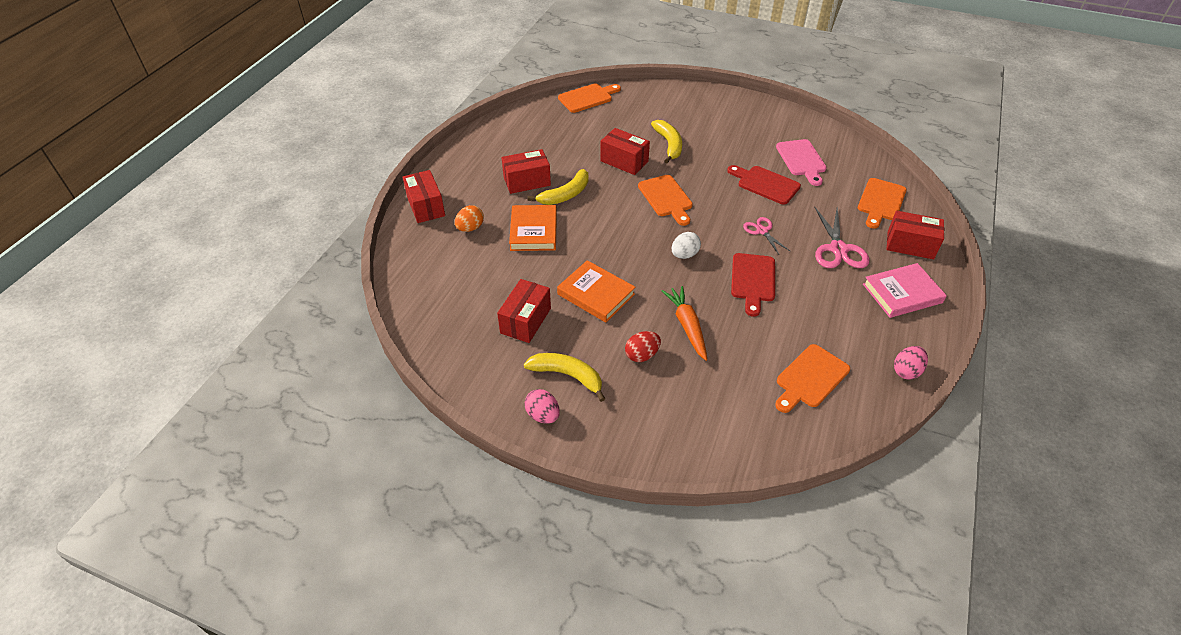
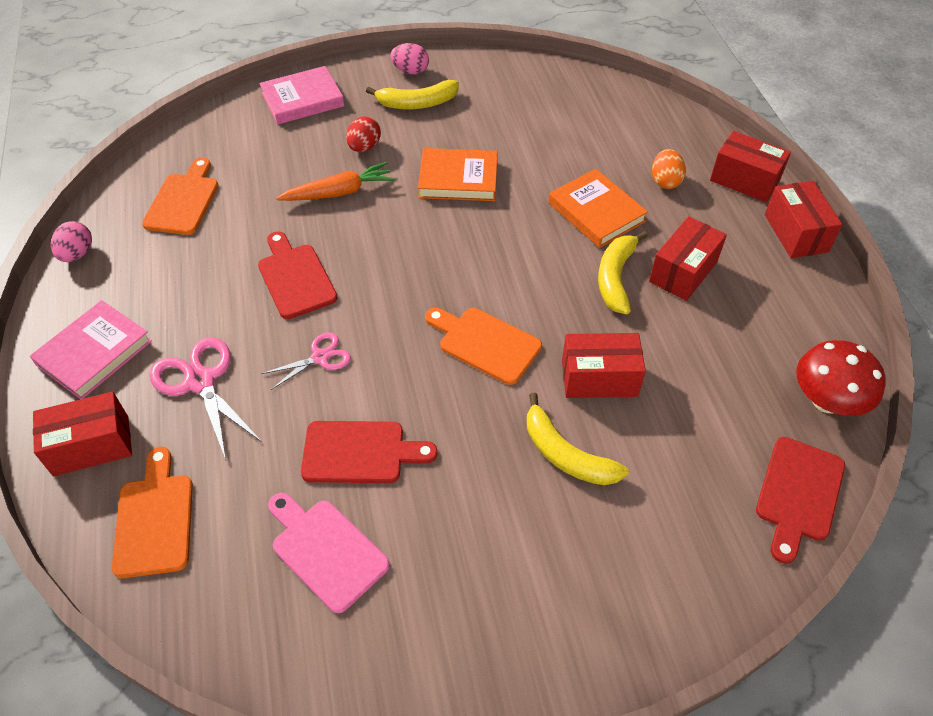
camera: 145 degrees right, 5 degrees up
(525, 320) = (500, 125): red box -> red box (796, 233)
(534, 113) = (826, 400): none -> red mushroom
(587, 98) = (798, 494): orange cutting board -> red cutting board
(660, 434) = (302, 100): none -> pink book
(684, 255) = (398, 270): white egg -> none
(687, 326) = (339, 192): orange carrot -> orange carrot turned 60 degrees counterclockwise
(762, 231) = (320, 357): pink scissors -> pink scissors turned 60 degrees counterclockwise

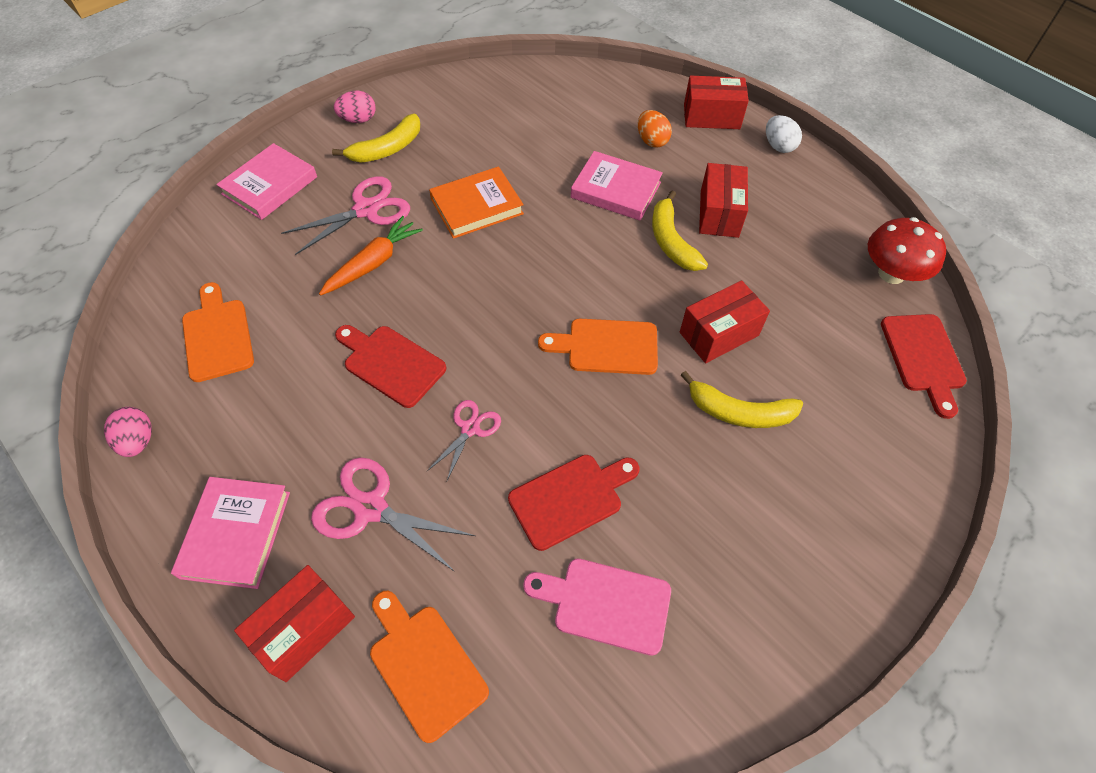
camera: 30 degrees left, 5 degrees up
(364, 147) = (366, 210): red egg -> pink scissors
(596, 212) = (616, 190): orange book -> pink book
(796, 233) = (778, 146): red box -> white egg

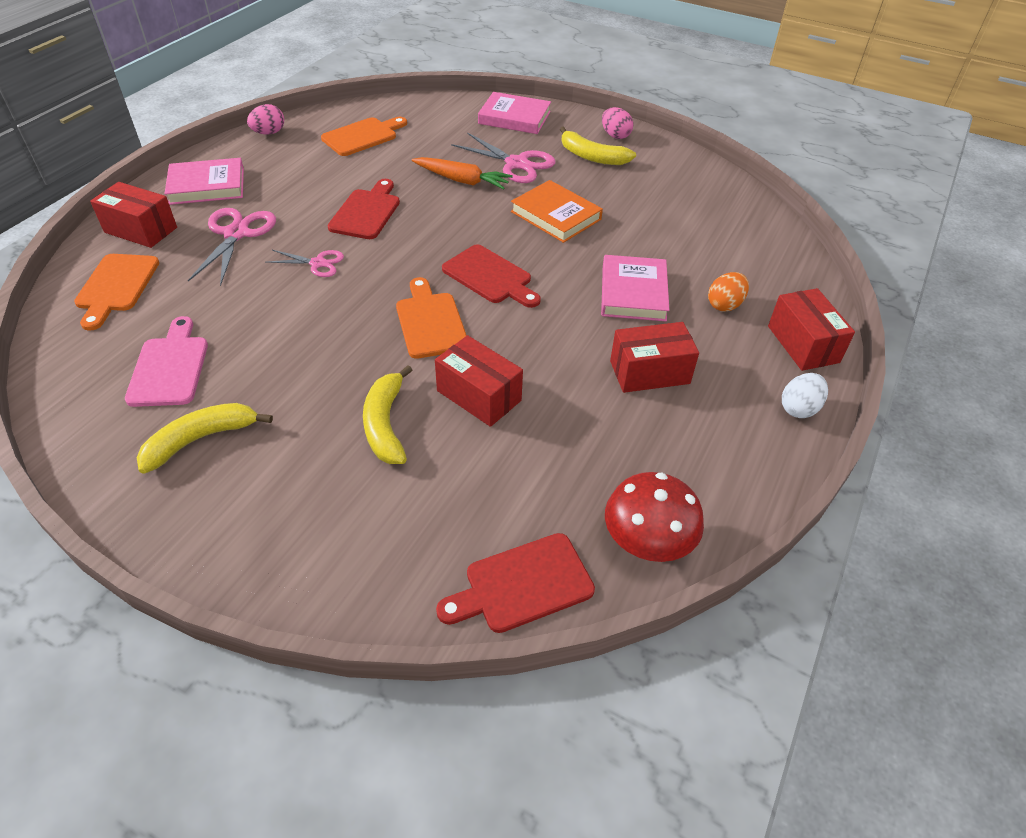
camera: 70 degrees right, 10 degrees down
(425, 665) = (116, 286): orange cutting board -> orange cutting board turned 150 degrees clockwise
(570, 499) = (264, 330): red cutting board -> red cutting board (490, 277)
(671, 241) = (586, 342): yellow banana -> yellow banana (200, 439)

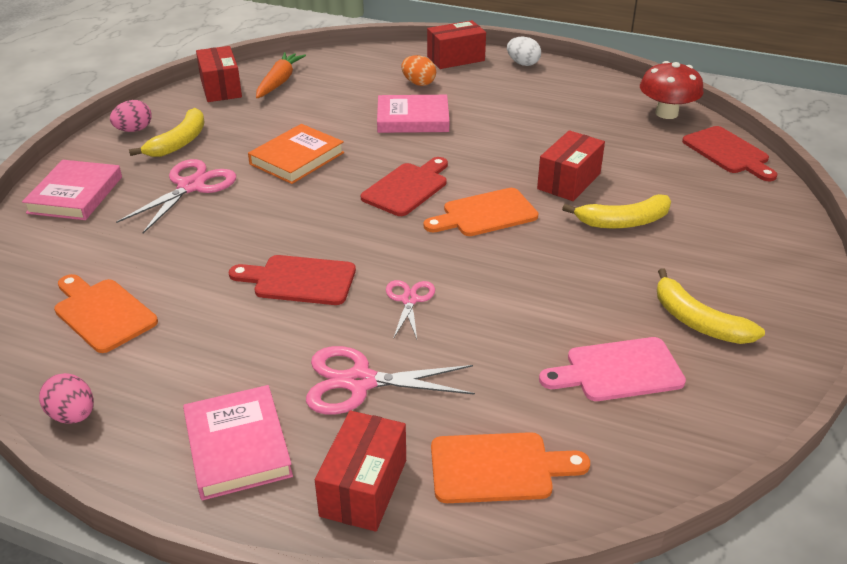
camera: 95 degrees left, 10 degrees down
(462, 180) = (227, 219): orange carrot -> orange carrot (279, 82)
(649, 372) = (509, 112): red box -> red box (221, 88)

